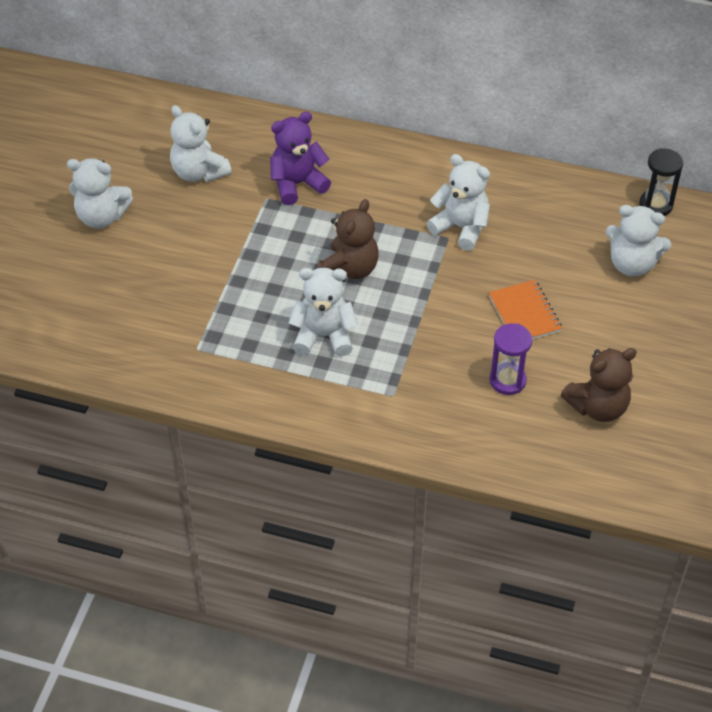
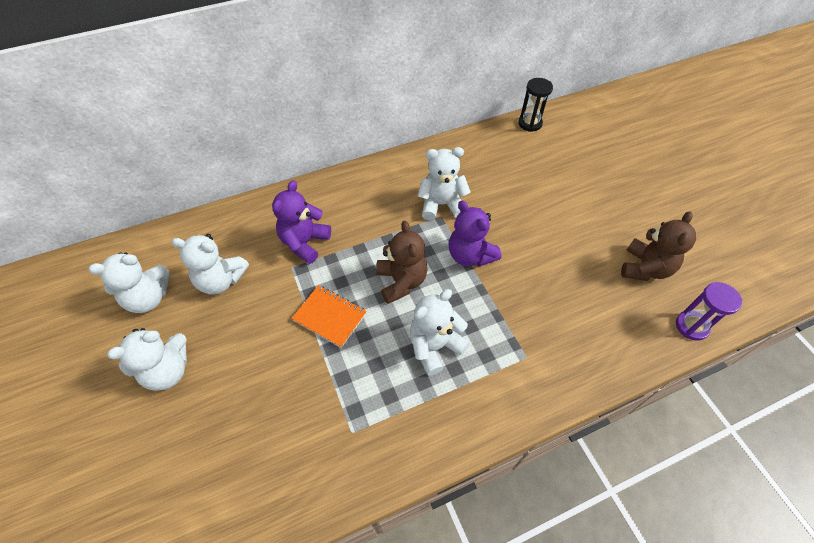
camera: 40 degrees left, 5 degrees up
(437, 288) = (470, 255): none -> purple teddy bear
(507, 380) = (579, 289): purple hourglass -> purple hourglass (691, 326)
(524, 314) = (538, 236): orange notebook -> orange notebook (330, 317)
(631, 264) = (558, 165): white teddy bear -> white teddy bear (148, 298)

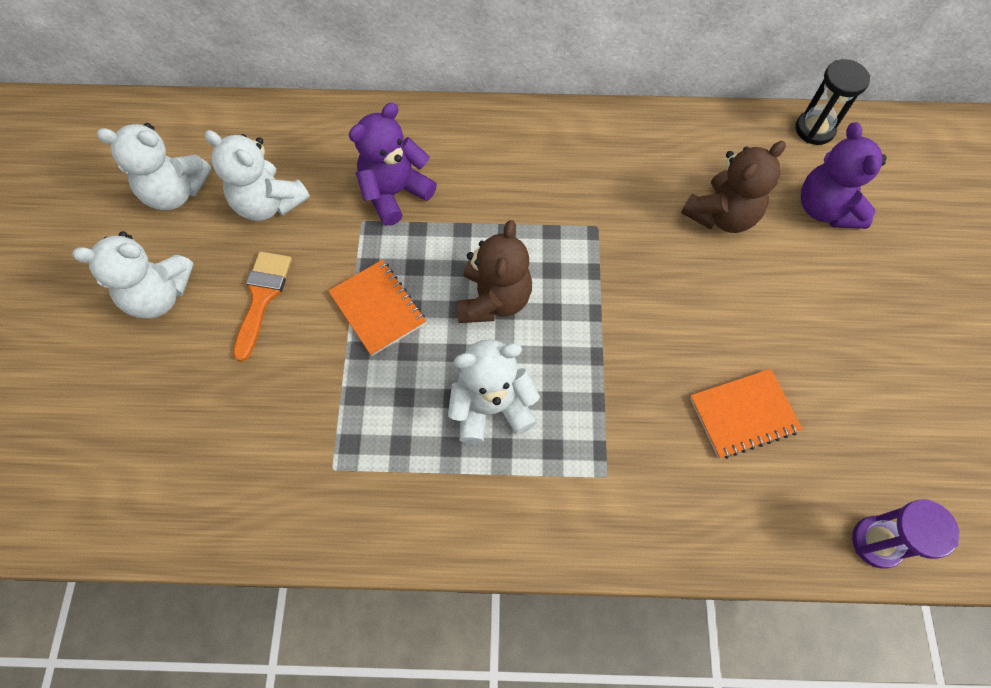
camera: 25 degrees right, 10 degrees up
(245, 341) = (262, 297): none -> orange brush
(441, 205) = (607, 209): white teddy bear -> none
(470, 255) = (608, 300): purple teddy bear -> purple teddy bear (825, 209)
(581, 287) = (743, 414): none -> orange notebook
(645, 268) = (859, 427): brown teddy bear -> brown teddy bear (721, 215)

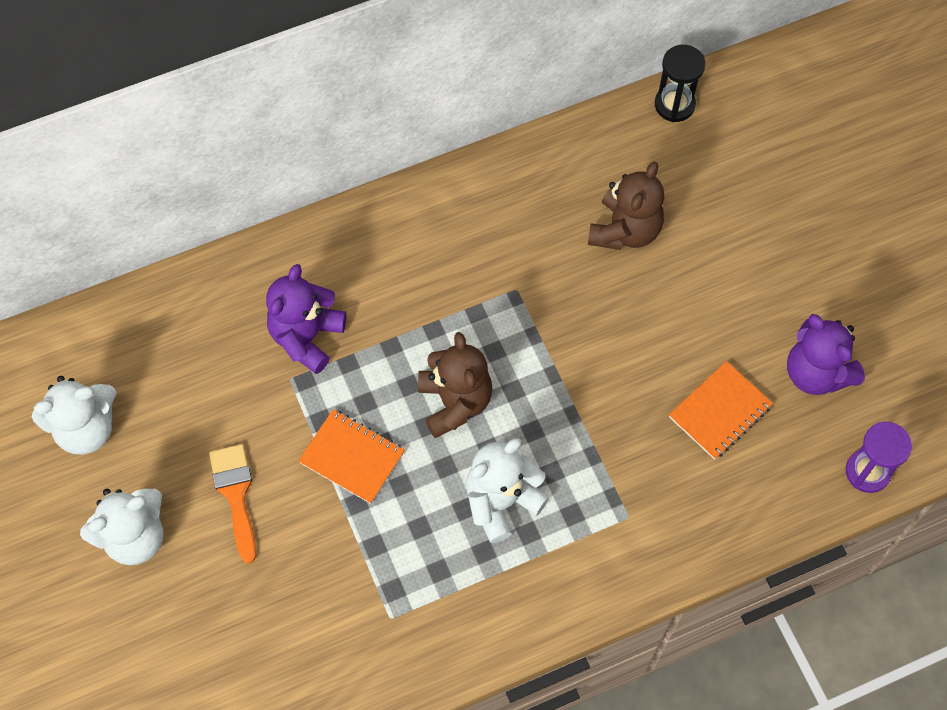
camera: 25 degrees left, 0 degrees up
(269, 203) = (188, 400): white teddy bear -> none
(825, 209) = (715, 184): purple teddy bear -> purple teddy bear (816, 372)

